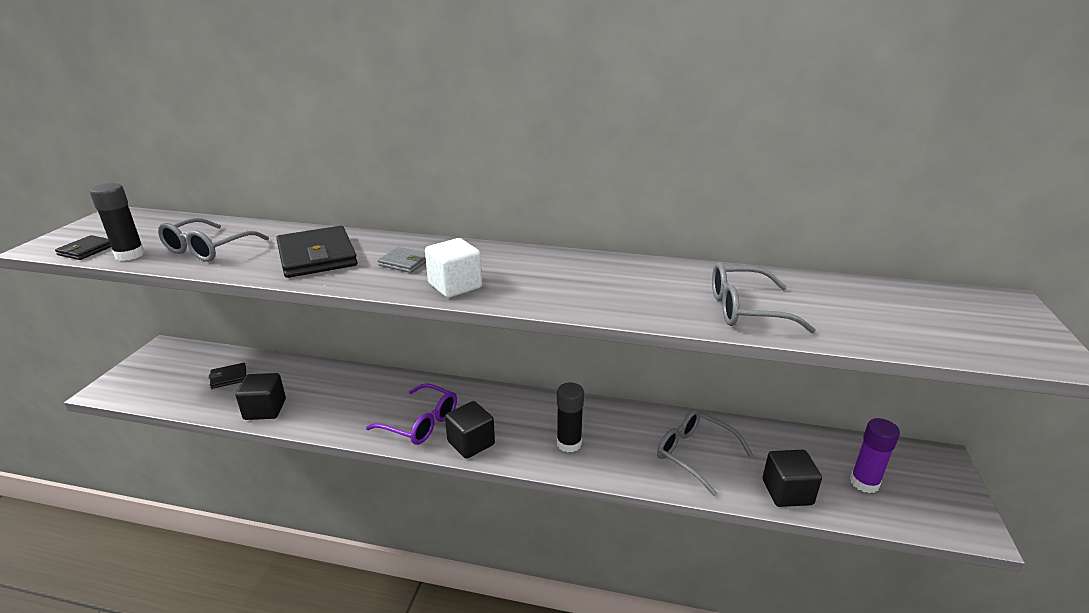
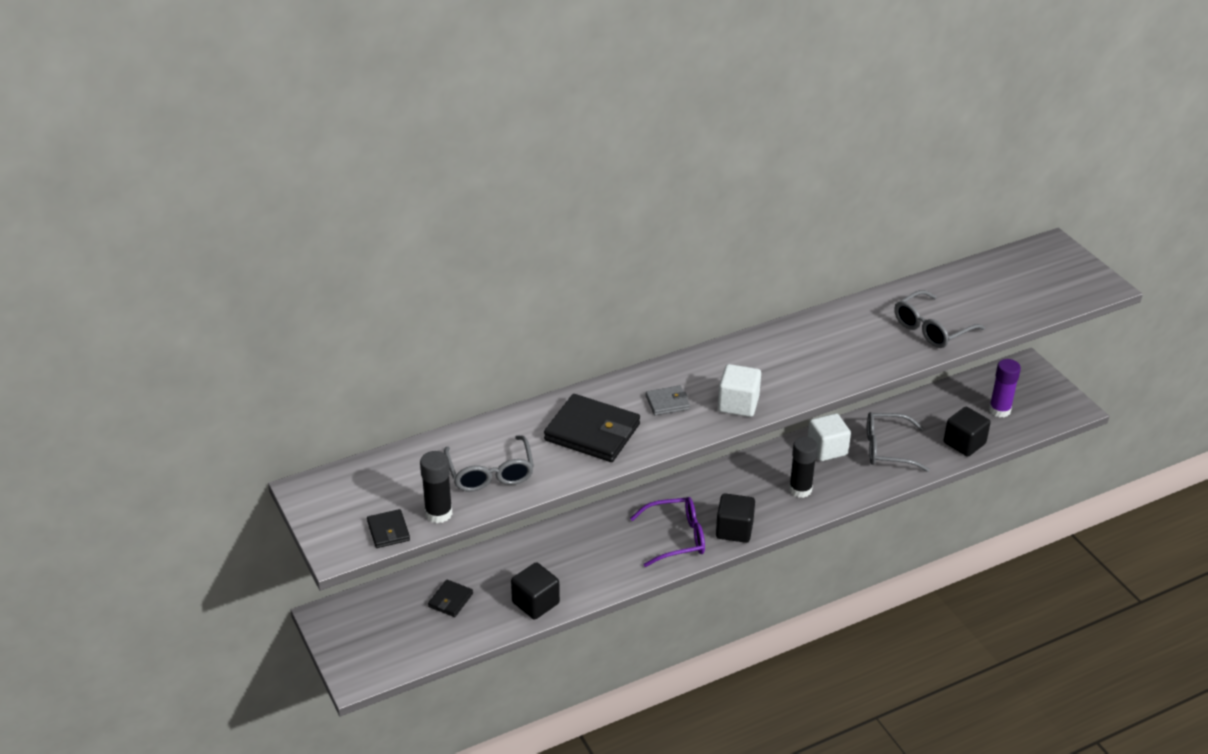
camera: 40 degrees left, 10 degrees up
(635, 425) = (827, 449): none -> white cube

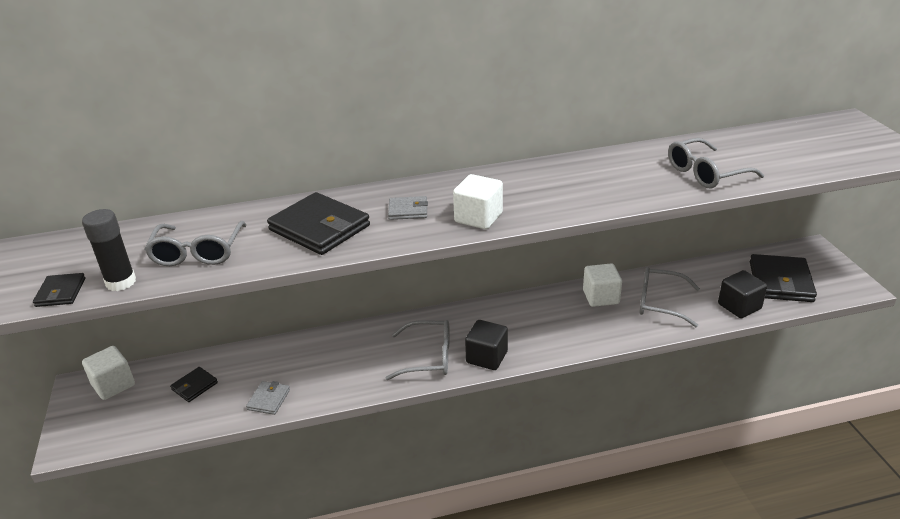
camera: 15 degrees right, 5 degrees down
(362, 611) = (113, 385): none -> white cube
(535, 603) = (269, 399): black cube -> grey wallet
(676, 538) = (429, 357): purple glasses -> grey glasses
(800, 489) = (564, 329): black glue stick -> none
(999, 410) = (780, 282): purple glue stick -> black wallet

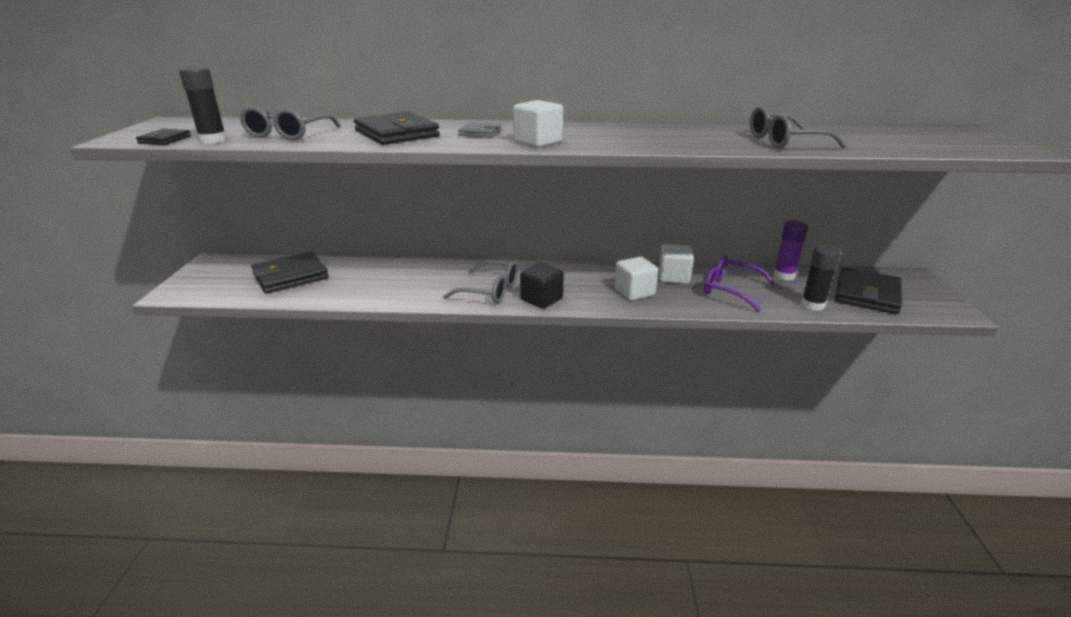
camera: 15 degrees right, 5 degrees down
(113, 385) = (233, 265): white cube -> white cube (634, 292)
(194, 386) = (290, 276): black wallet -> black wallet, size x2.00
(269, 399) = (340, 294): grey wallet -> none
(659, 303) = (730, 290): grey glasses -> purple glasses
(701, 272) = (784, 275): none -> purple glue stick
(739, 306) = (812, 305): black cube -> black glue stick

